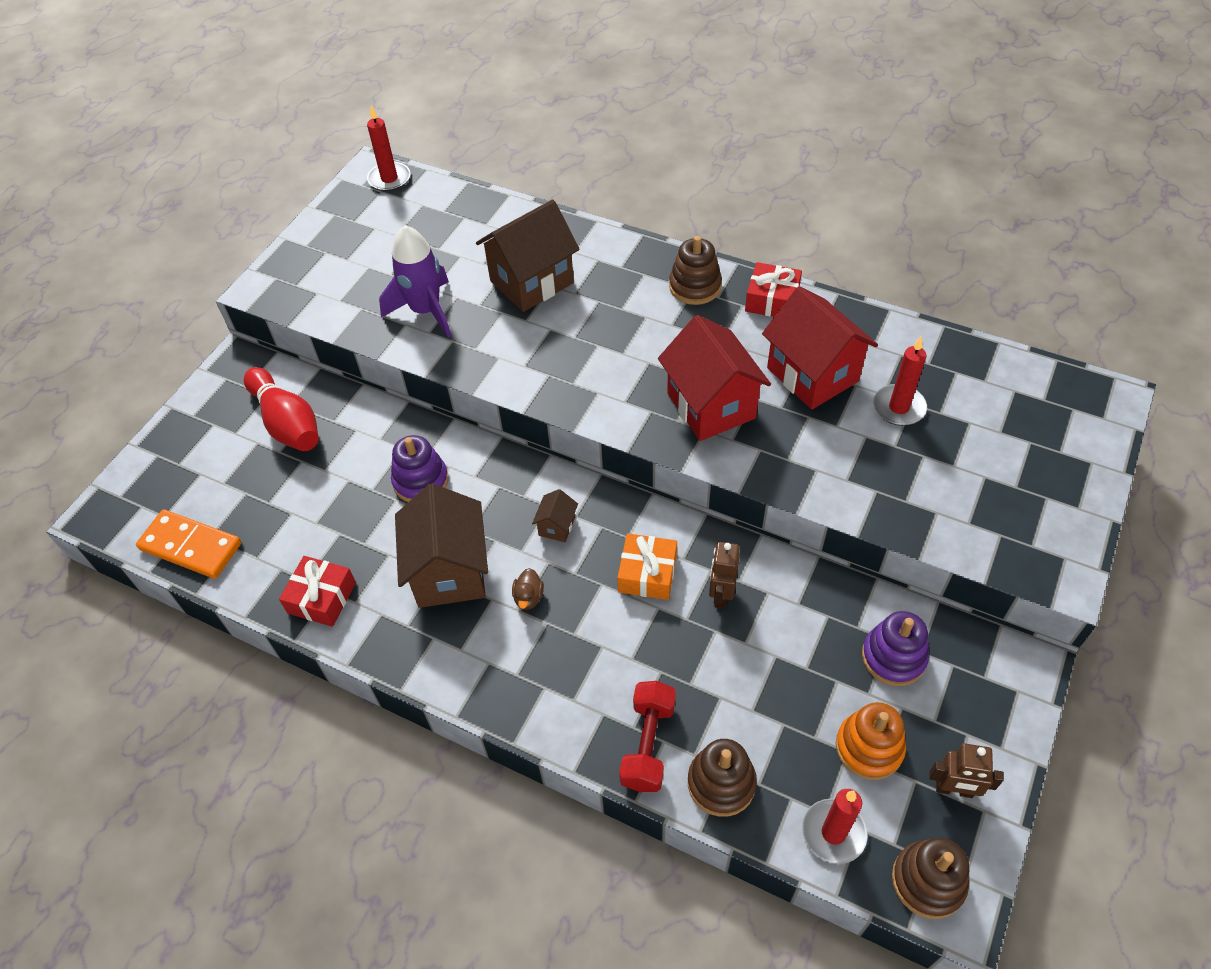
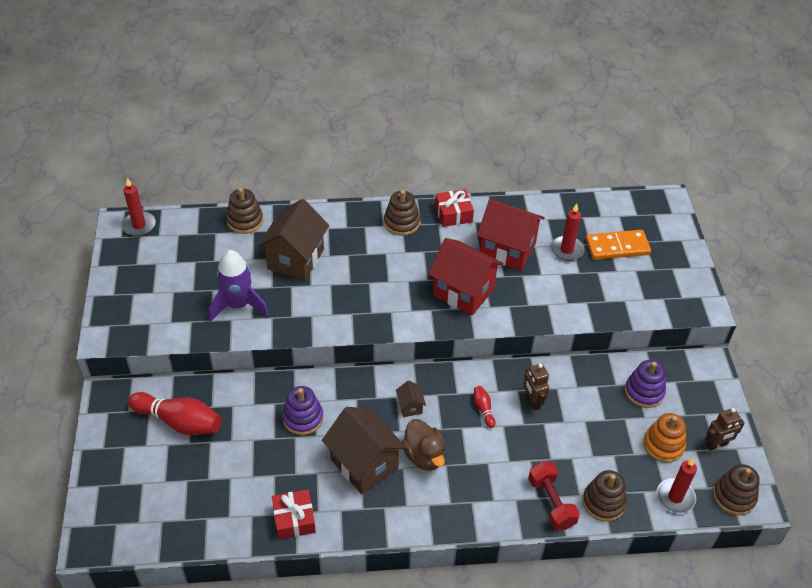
camera: 35 degrees left, 5 degrees down
(191, 546) = (176, 531): orange domino -> orange domino (617, 247)
(507, 215) = (245, 221): none -> brown stacking toy
(528, 597) = (424, 456): brown duck -> brown duck, size x1.90
(647, 574) = (483, 409): orange gift -> red bowling pin

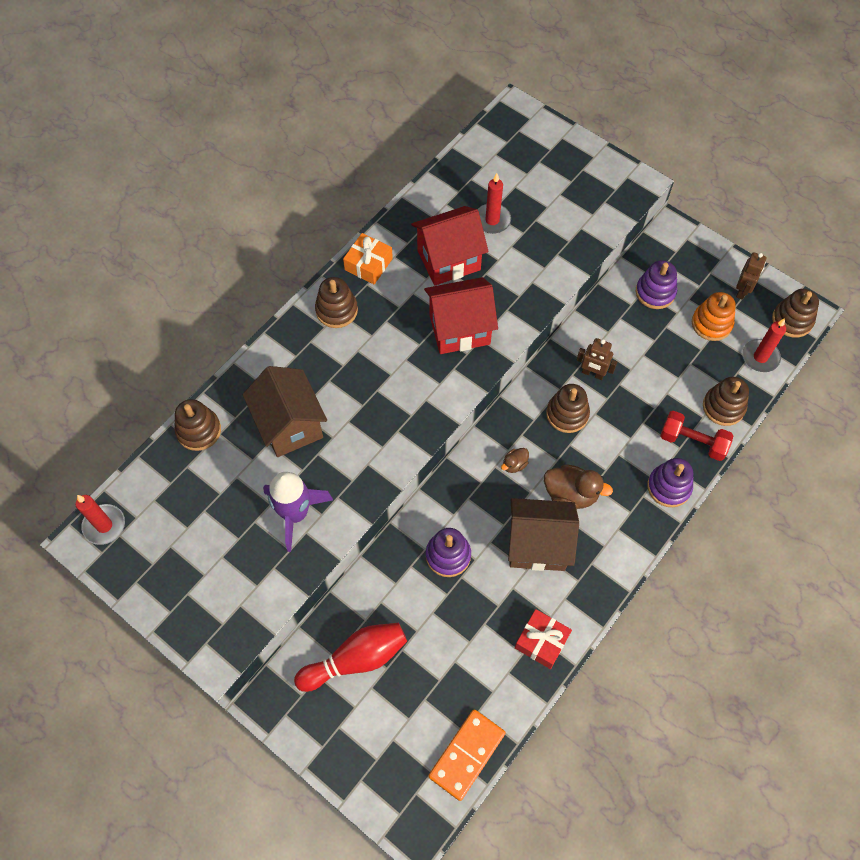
camera: 45 degrees left, 15 degrees up
(410, 406) = (514, 464): brown house -> brown duck
(453, 214) = (368, 264): red gift -> orange gift
(483, 409) = (567, 414): red bowling pin -> brown stacking toy
(497, 513) = (669, 487): none -> purple stacking toy
(617, 247) = (525, 184): orange domino -> orange domino (466, 754)

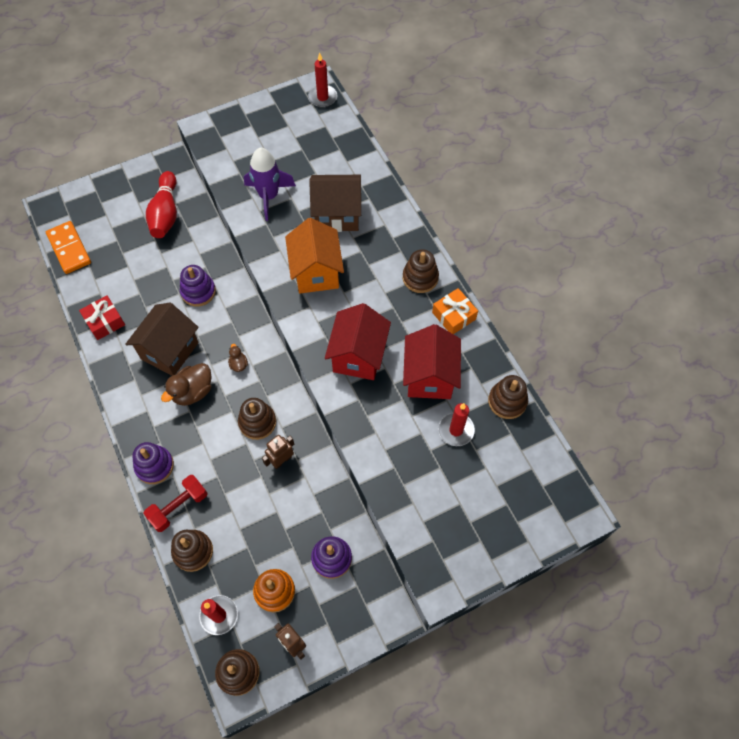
camera: 115 degrees right, 0 degrees up
(199, 430) = (363, 163): brown stacking toy -> brown stacking toy (507, 401)
(379, 412) = (316, 272): none -> orange house

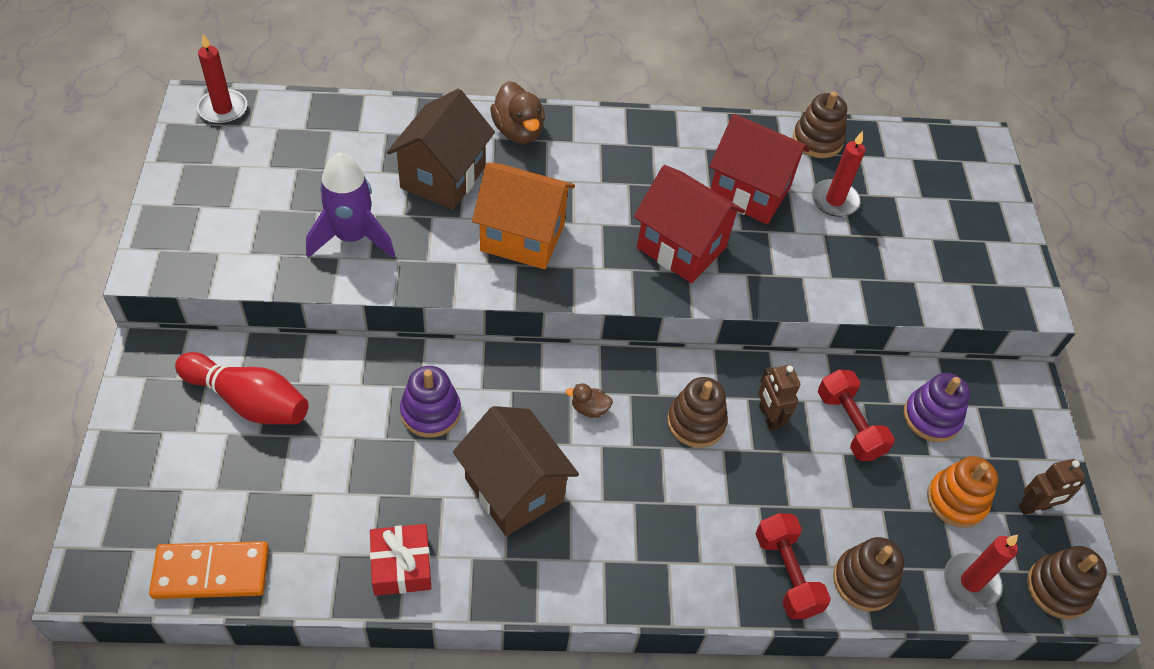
camera: 70 degrees left, 10 degrees down
(154, 466) = (705, 584): purple stacking toy -> none
(193, 391) = (604, 485): brown duck -> brown duck (518, 131)
(299, 509) = (849, 425): none -> red dumbbell
(420, 278) = (600, 140): brown stacking toy -> none
(454, 316) = (675, 134): orange gift -> none

